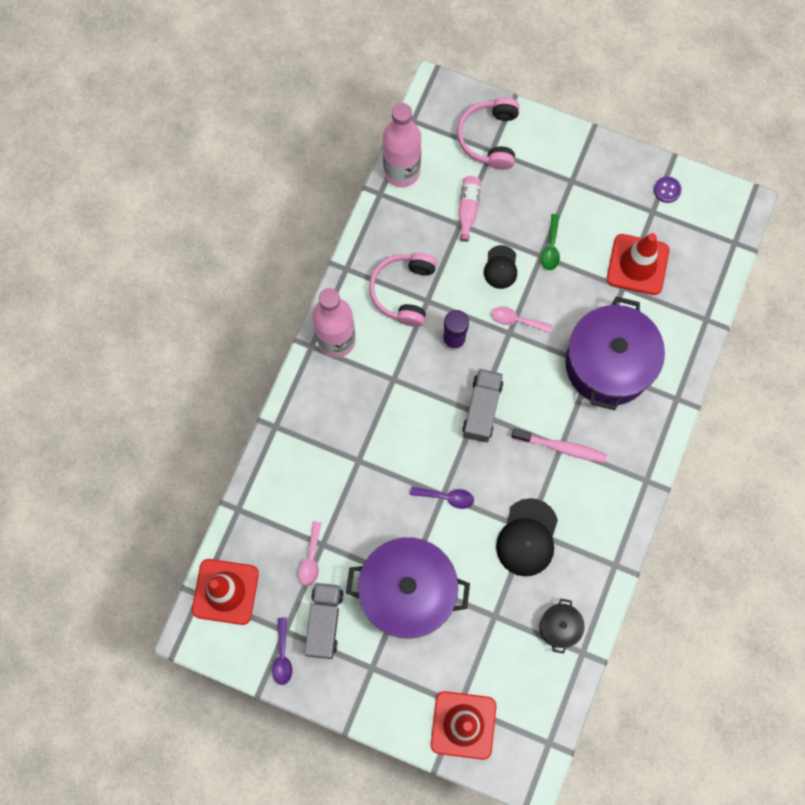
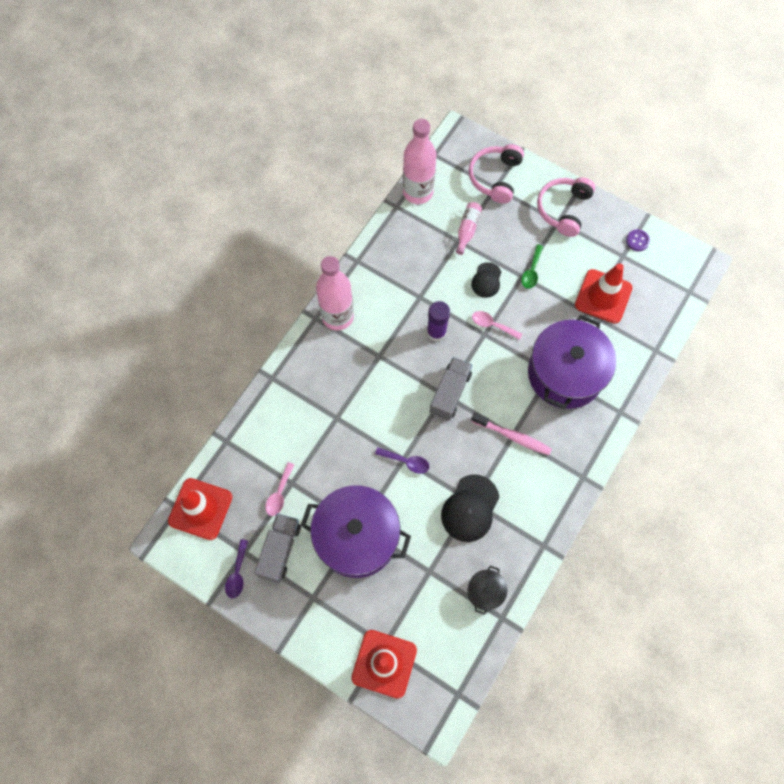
camera: 10 degrees right, 5 degrees down
(403, 291) = (401, 286): pink headphones -> pink headphones (563, 209)

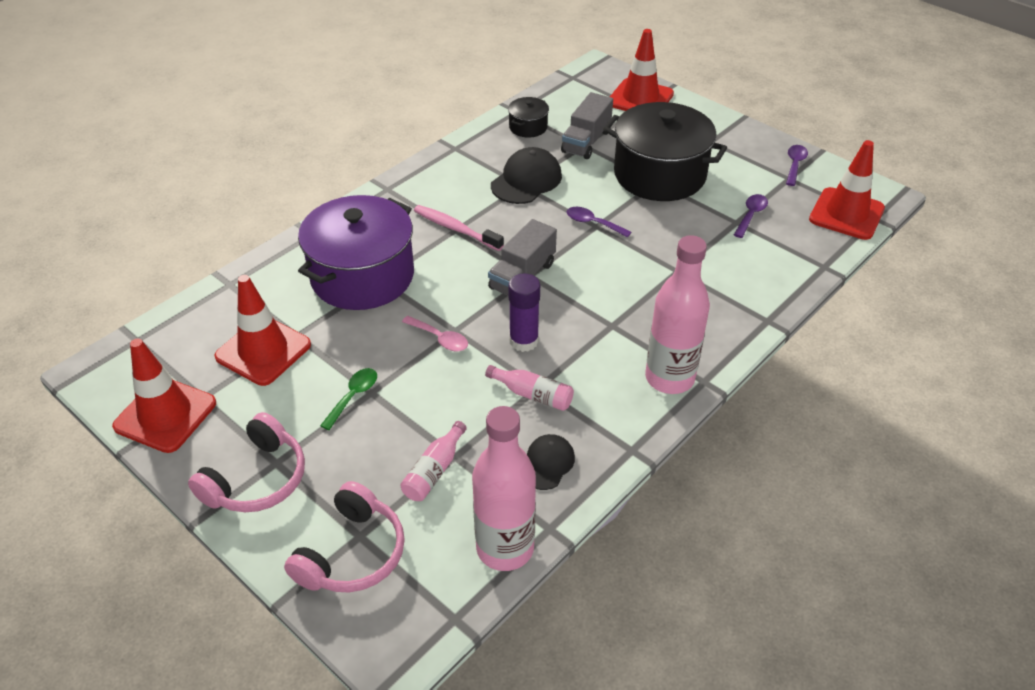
camera: 170 degrees left, 25 degrees down
(279, 493) = (751, 215): pink spoon -> purple spoon
(280, 550) = (748, 175): grey truck -> grey truck (586, 141)
(357, 537) = (659, 174): purple pot -> black pot
(422, 290) = (533, 395): none -> pink bottle
(486, 280) = (428, 394): black cap -> black cap (547, 463)
(637, 241) = (165, 415): purple button -> red traffic cone

